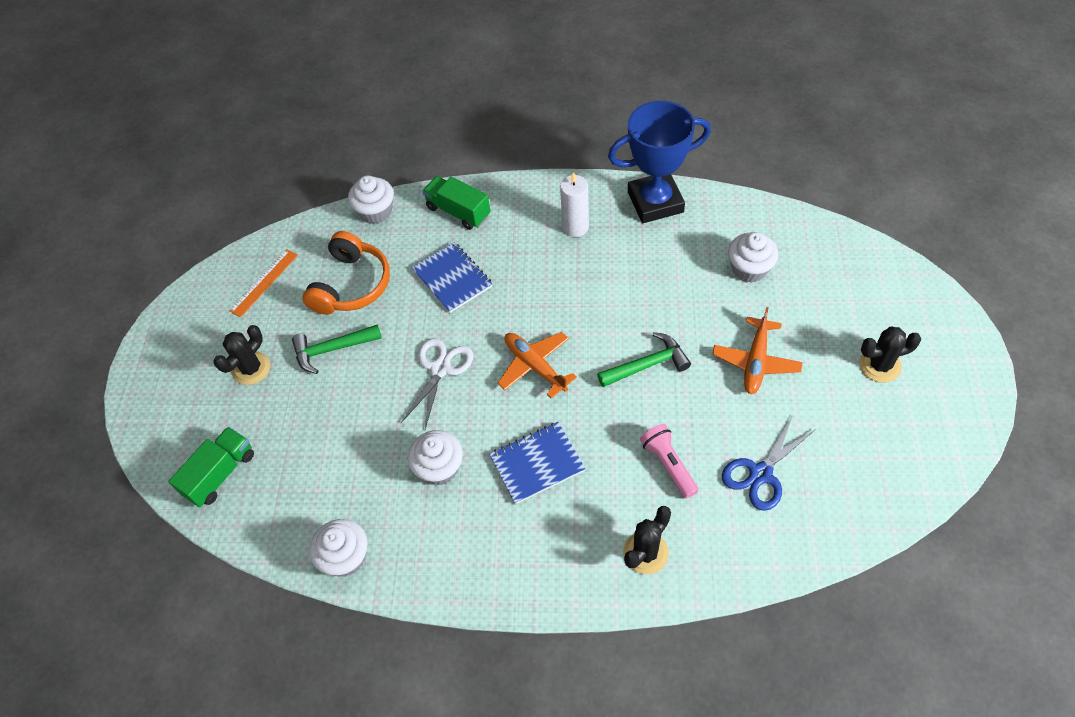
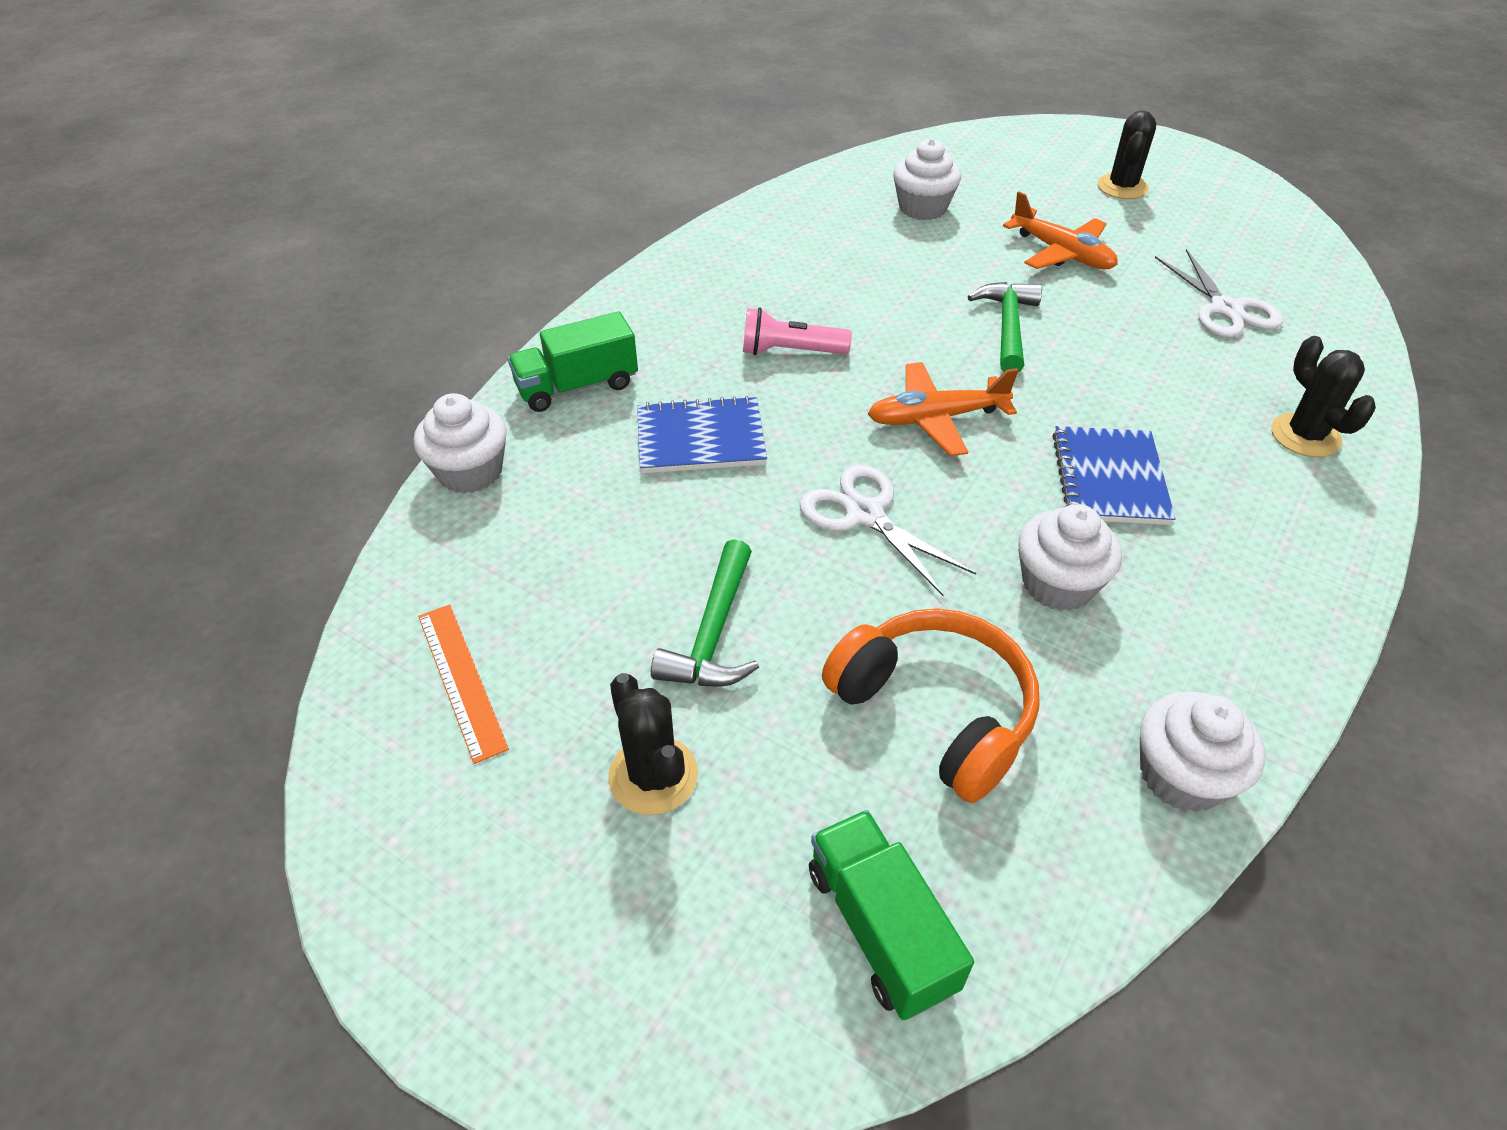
camera: 65 degrees left, 10 degrees down
(351, 285) = (595, 557): orange headphones -> orange headphones (935, 711)
(575, 227) = (726, 298): white candle -> none
(655, 202) = (754, 228): blue trophy -> none
(668, 464) = (1175, 368): pink flashlight -> pink flashlight (790, 351)
(760, 473) = (1225, 309): blue scissors -> white scissors

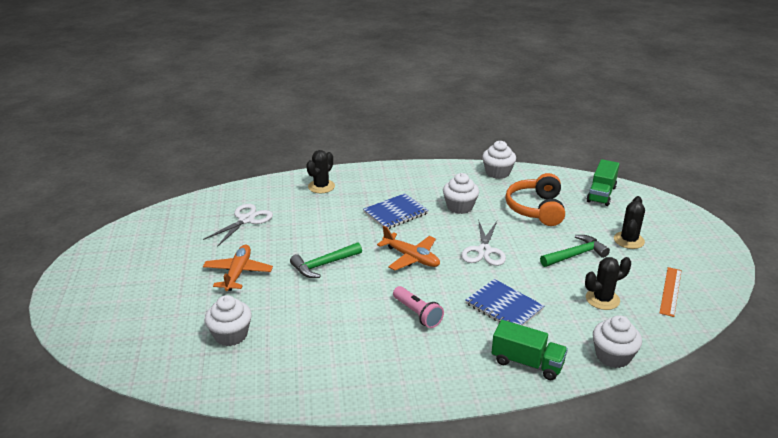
camera: 130 degrees left, 15 degrees down
(1122, 187) = (140, 278): black cactus -> black cactus (602, 299)

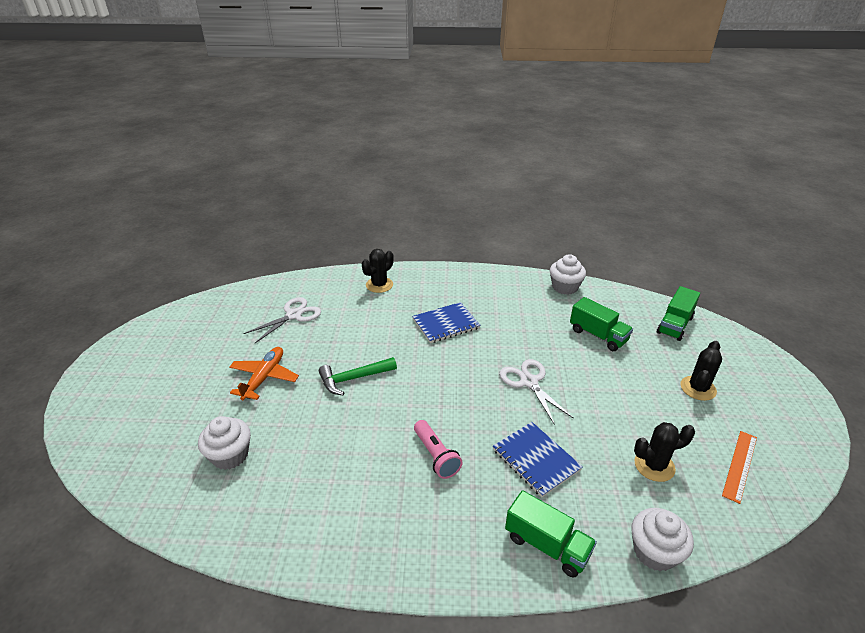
camera: 10 degrees right, 5 degrees up
(411, 258) = (448, 381): orange plane -> none
(460, 207) = (515, 324): white cupcake -> none
(484, 251) = (529, 382): white scissors -> white scissors turned 135 degrees clockwise
(536, 209) = (598, 335): orange headphones -> green truck
(575, 255) = (632, 400): green hammer -> none

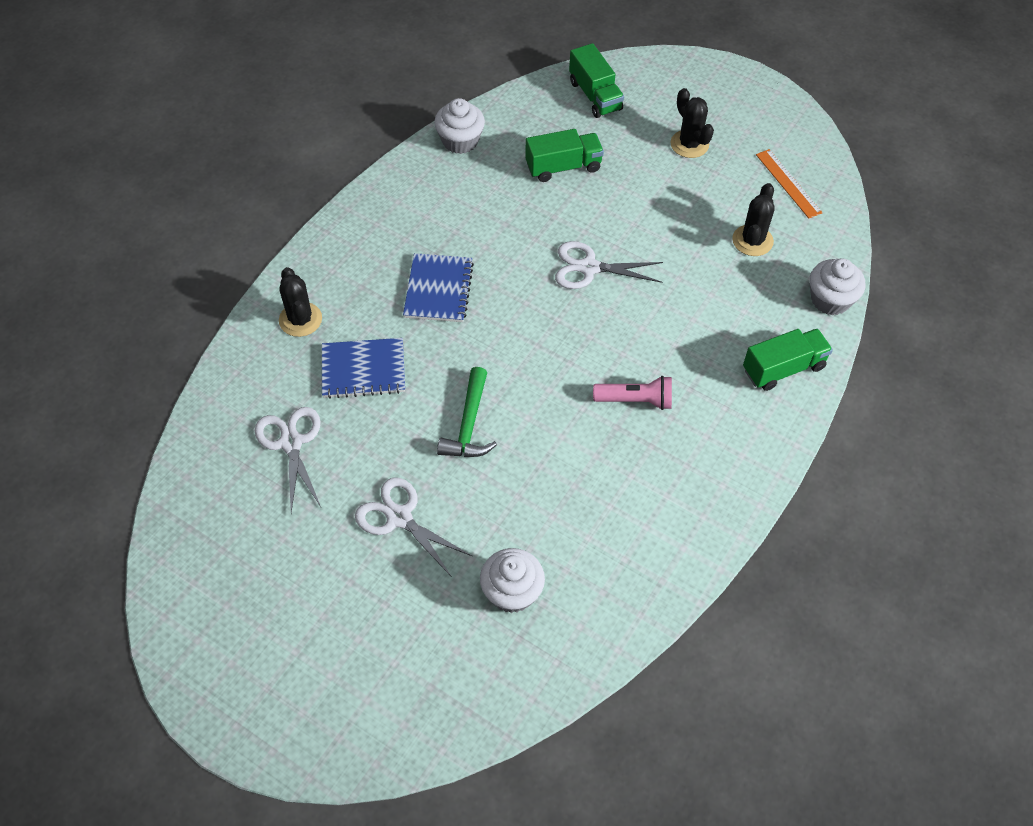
camera: 60 degrees left, 20 degrees up
(264, 377) = (399, 517): orange plane -> white scissors
(535, 460) = (691, 323): blue notebook -> blue notebook (363, 370)

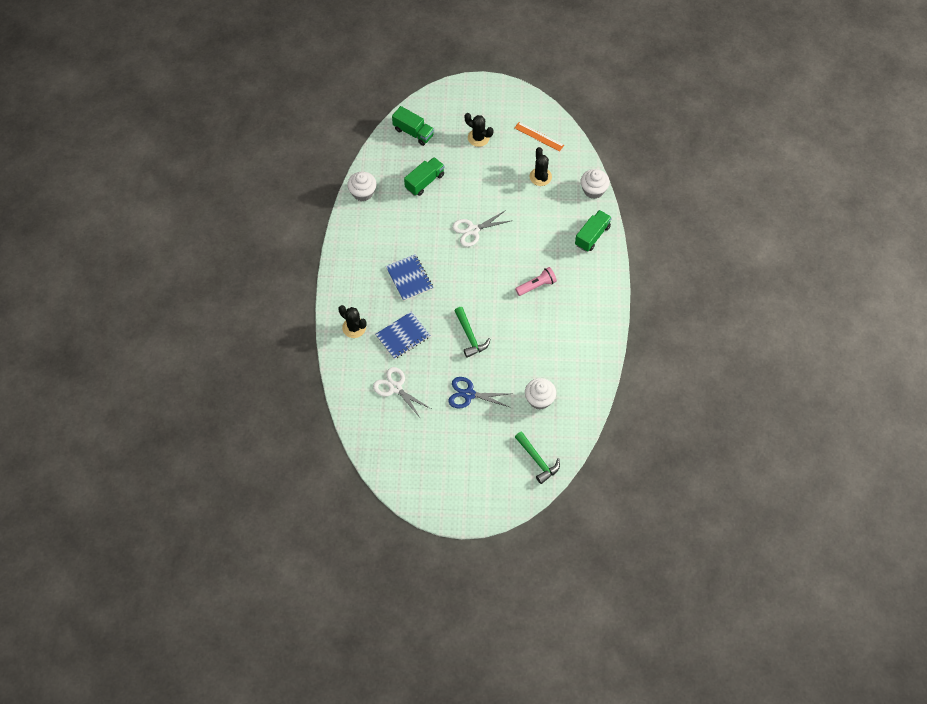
camera: 30 degrees left, 5 degrees up
(399, 517) = (469, 394): white scissors -> blue scissors
(434, 700) = (537, 460): none -> green hammer

